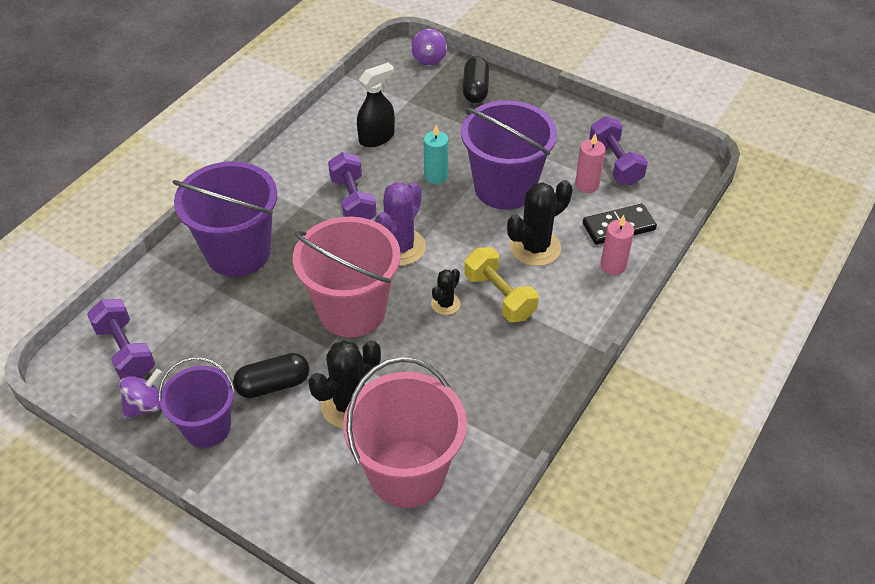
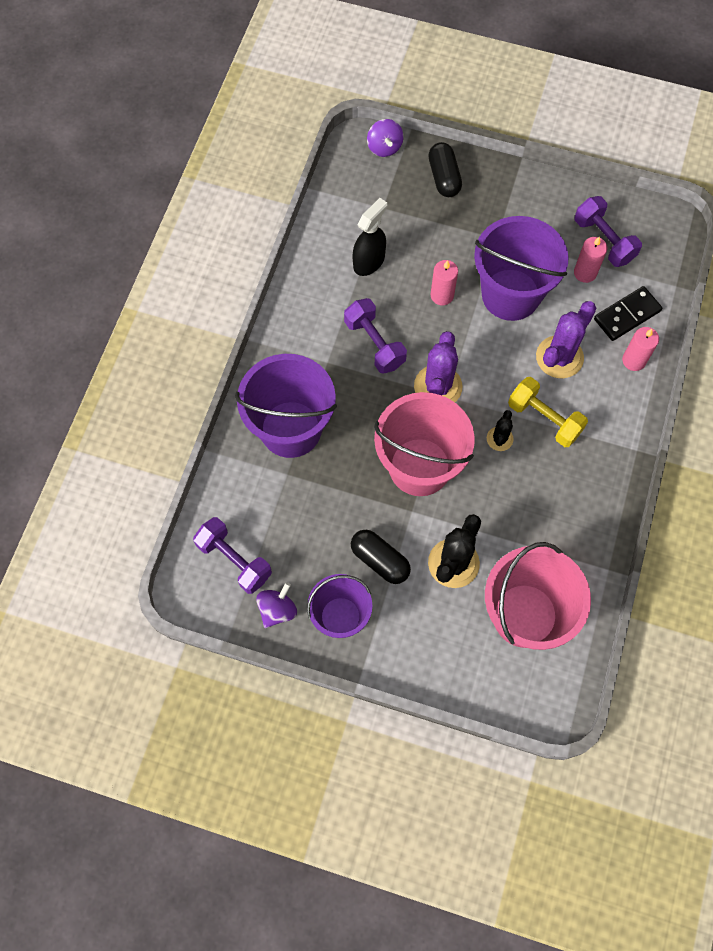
camera: 15 degrees left, 20 degrees up
(273, 384) = (380, 560): black capsule -> black capsule turned 75 degrees clockwise
(436, 176) = (442, 295): turquoise candle -> pink candle
(535, 248) = (559, 357): black cactus -> purple cactus

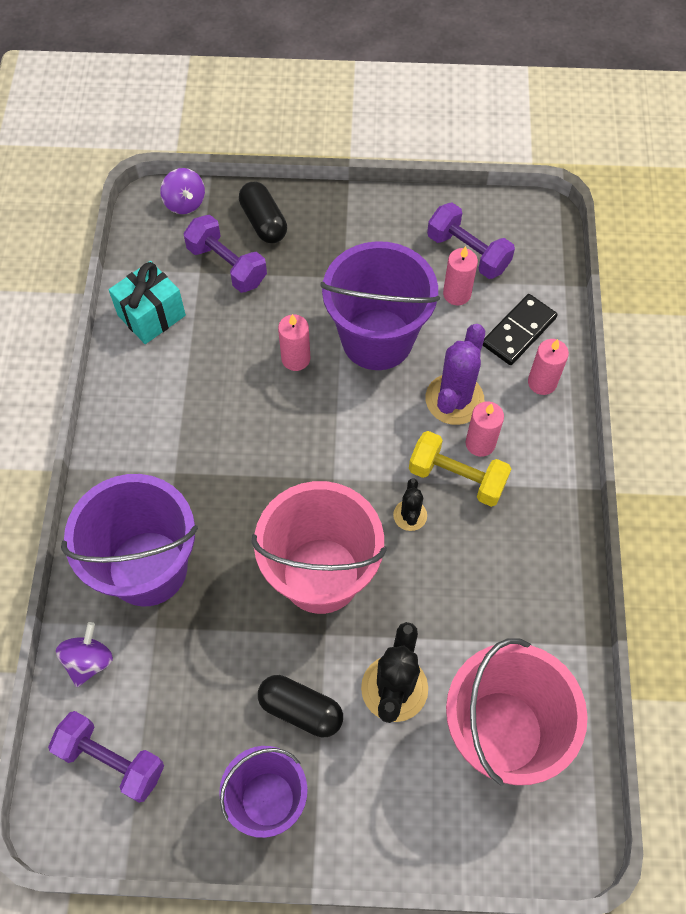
camera: 15 degrees left, 5 degrees down
(277, 610) = (183, 813): purple spinning top -> purple spinning top (89, 661)
(337, 234) = (151, 315): none -> turquoise gift
(369, 261) = (198, 338): black spray bottle -> none
(374, 344) = (228, 436): purple dumbbell -> purple dumbbell (227, 265)
(438, 386) = (318, 469): purple cactus -> none
(570, 397) = (480, 443): none -> pink candle

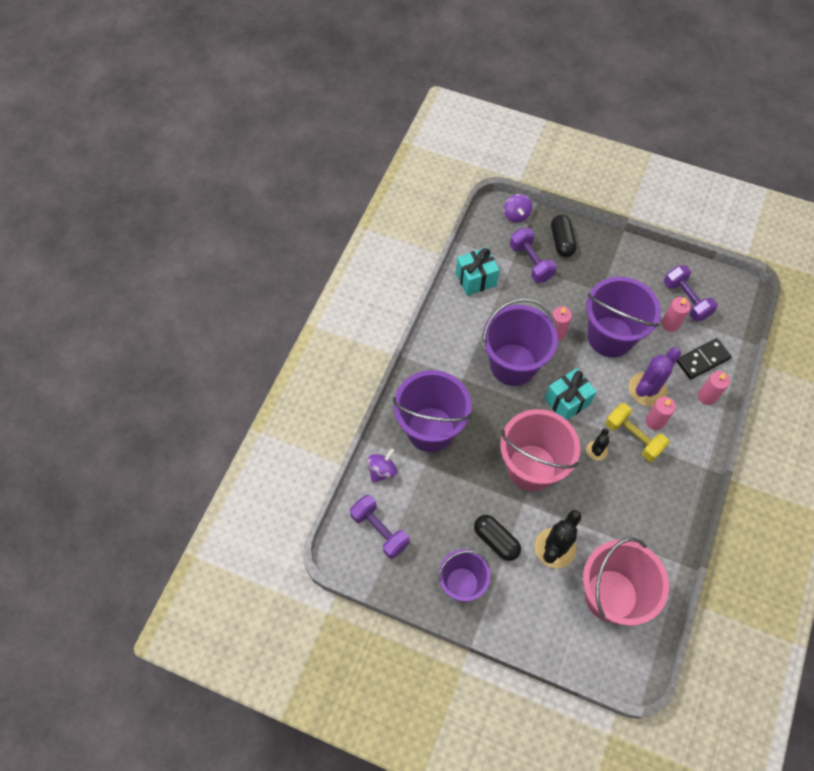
camera: 20 degrees right, 0 degrees up
(246, 426) = (513, 364): none -> purple bucket
(344, 456) = (567, 401): none -> turquoise gift

